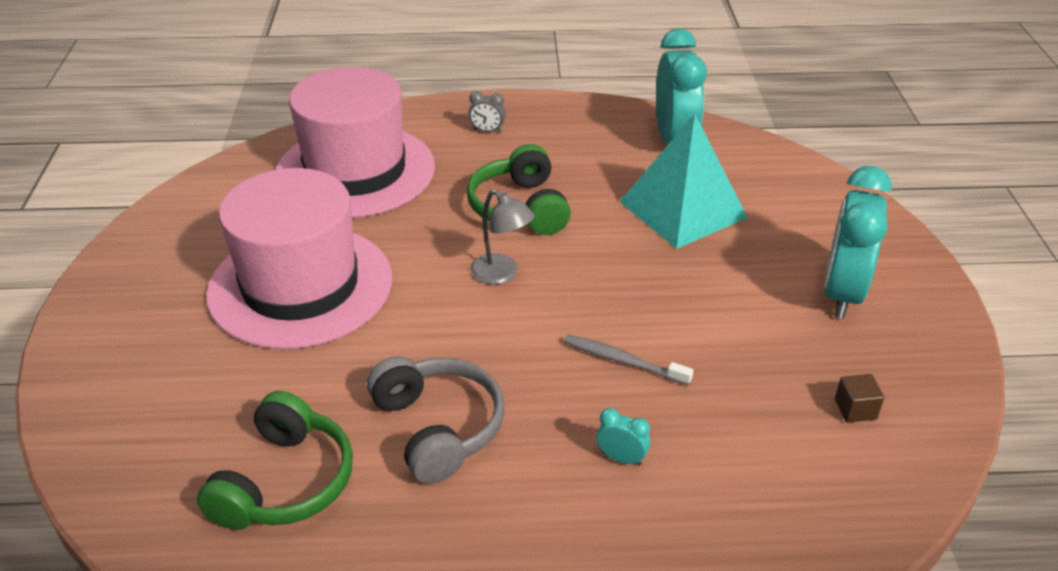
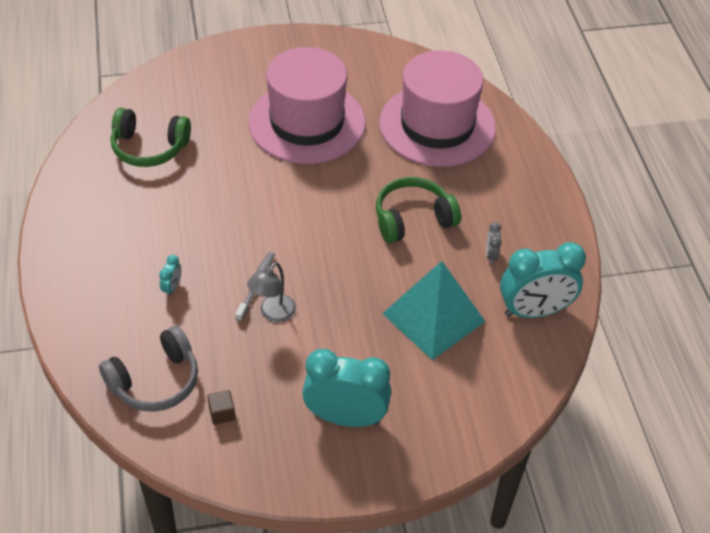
camera: 80 degrees right, 10 degrees up
(438, 427) = (191, 203): grey headphones -> grey headphones (155, 381)
(487, 131) = (512, 190): grey clock -> grey clock (491, 255)
(501, 274) = (334, 216): grey lamp -> grey lamp (273, 313)

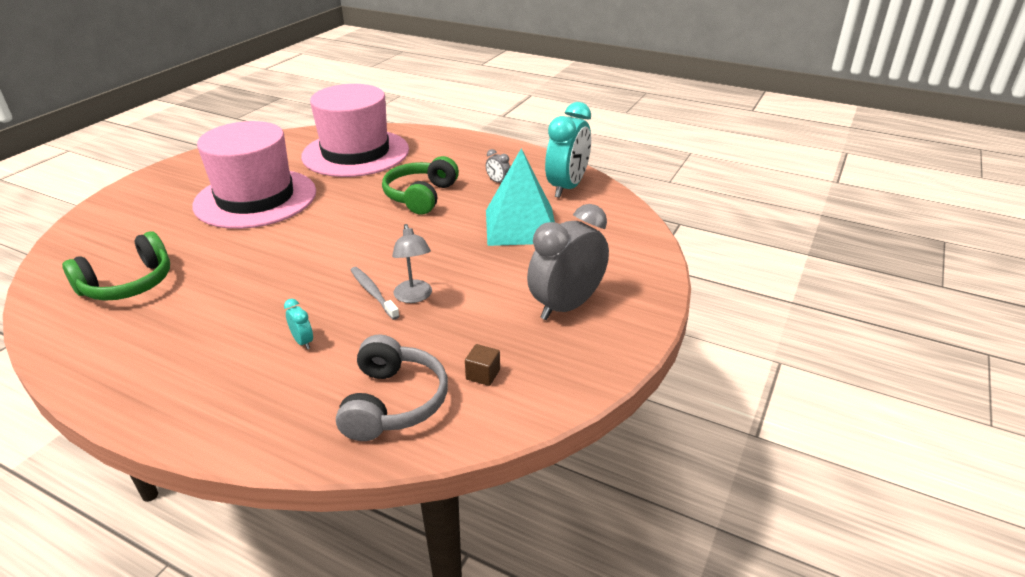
camera: 50 degrees left, 15 degrees down
(345, 417) = (566, 306): turquoise clock -> grey clock

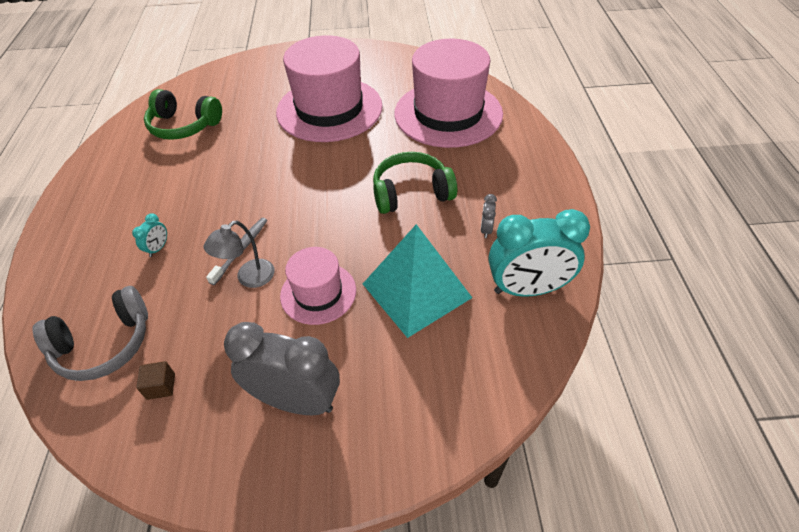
camera: 60 degrees right, 15 degrees up
(473, 267) = (318, 293): none -> pink hat

